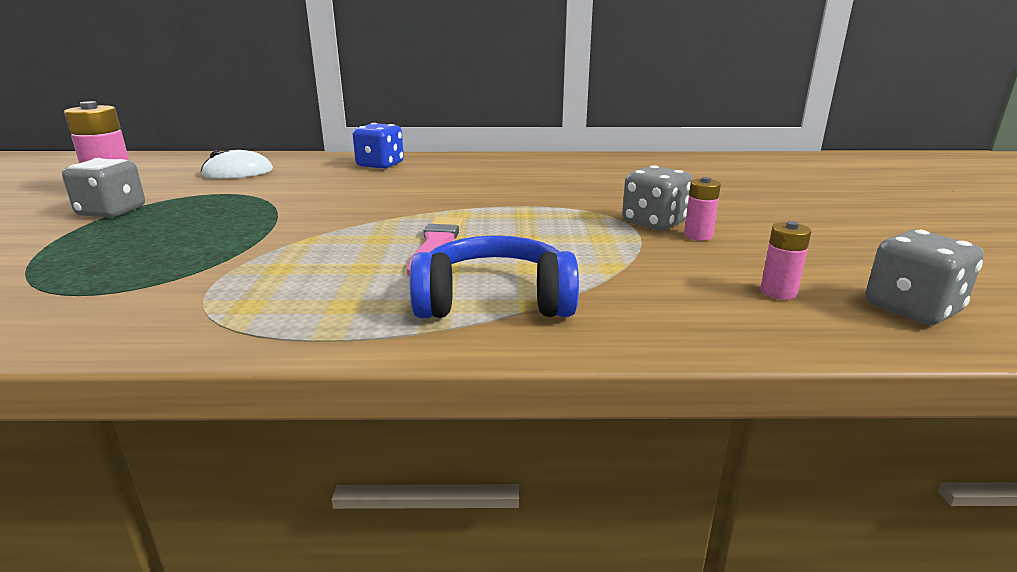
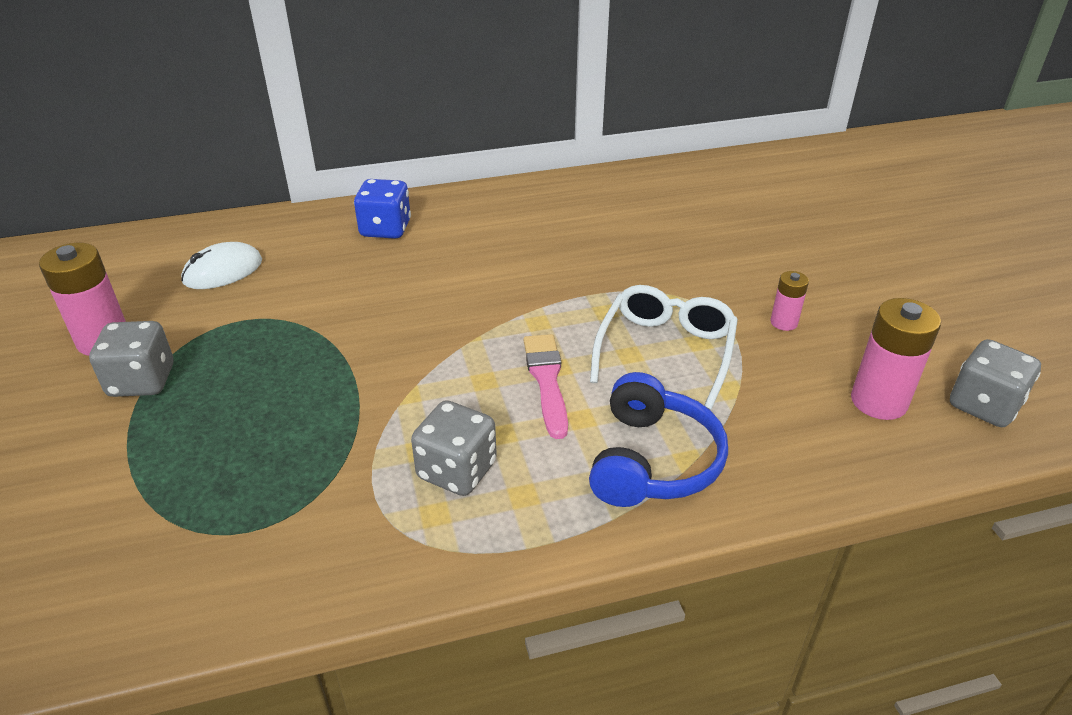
camera: 15 degrees left, 15 degrees up
(494, 301) = (652, 461): blue headphones -> blue headphones turned 120 degrees clockwise
(564, 240) = (666, 351): none -> white glasses
(654, 223) = (735, 306): grey dice -> grey dice (457, 471)
(778, 292) = (878, 401): pink battery -> pink battery, size x1.82

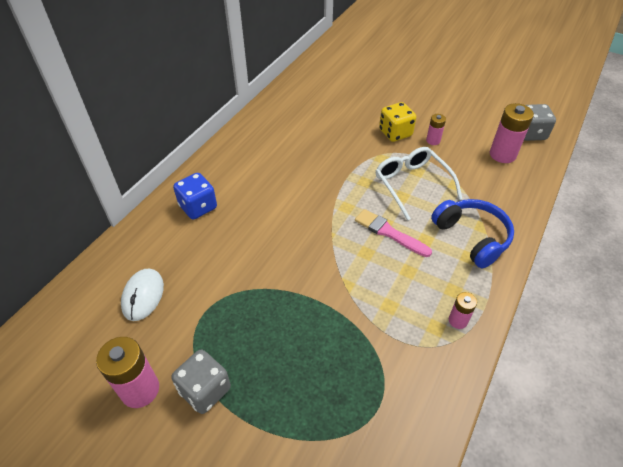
camera: 45 degrees left, 10 degrees up
(457, 471) = (416, 302): grey dice -> none
(474, 530) = (458, 320): none -> pink battery
(738, 285) = (395, 133): none -> yellow dice

